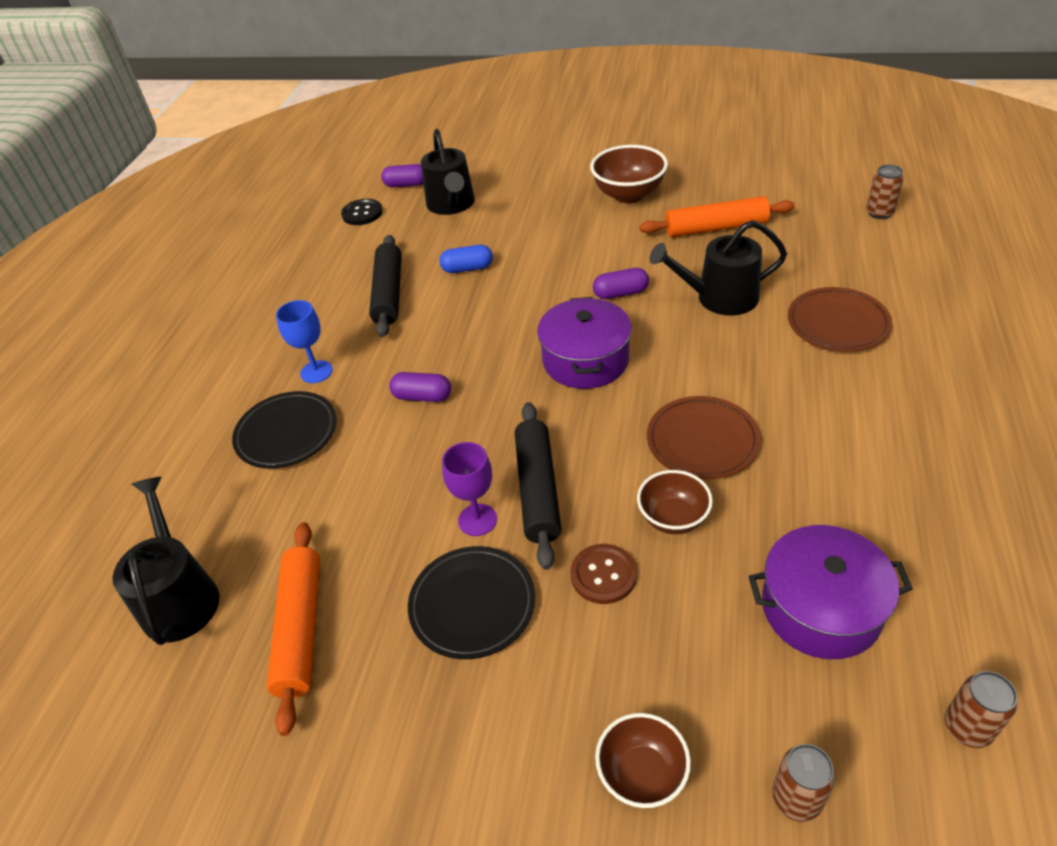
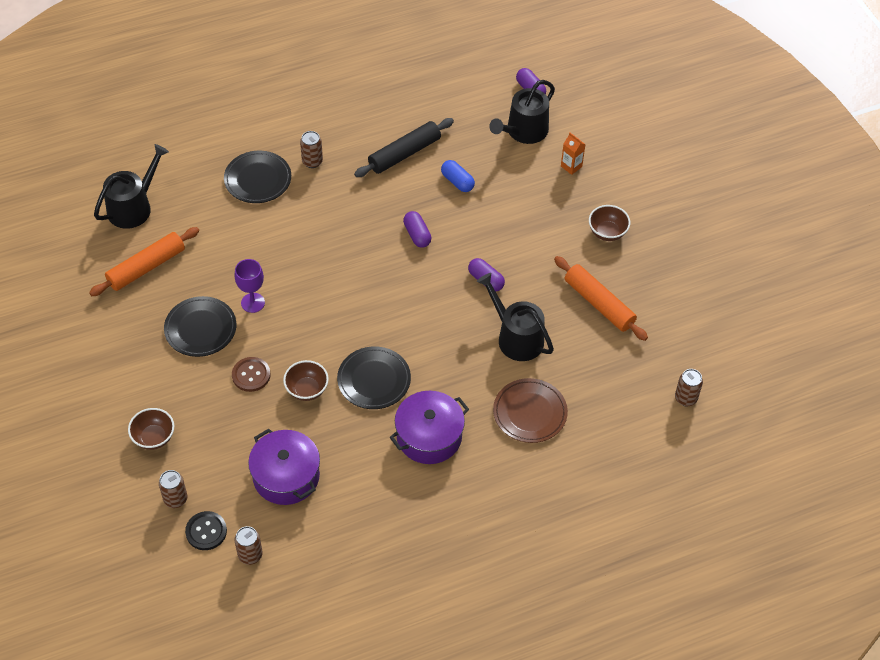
camera: 50 degrees right, 10 degrees up
(316, 372) = (312, 161): blue goblet -> brown can
(362, 213) = (478, 85): black button -> black button (206, 531)
(422, 396) = (325, 226): purple capsule -> purple capsule (417, 235)
(526, 190) = (571, 166): none -> orange carton
(538, 490) = (289, 319): black rolling pin -> none
(586, 360) = (407, 292): purple pot -> purple pot (429, 436)
(628, 195) = (607, 232): brown bowl -> brown bowl, size x0.64
(702, 441) = (374, 380): brown plate -> black plate

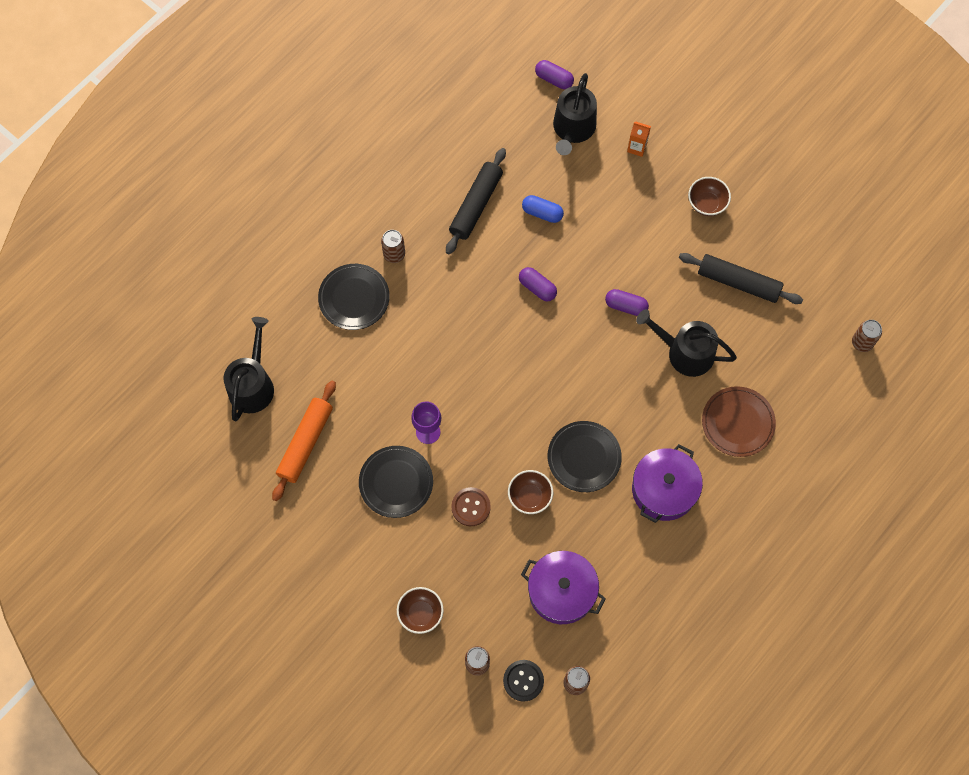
camera: 25 degrees left, 15 degrees up
(599, 304) = (738, 282): orange rolling pin -> black rolling pin

